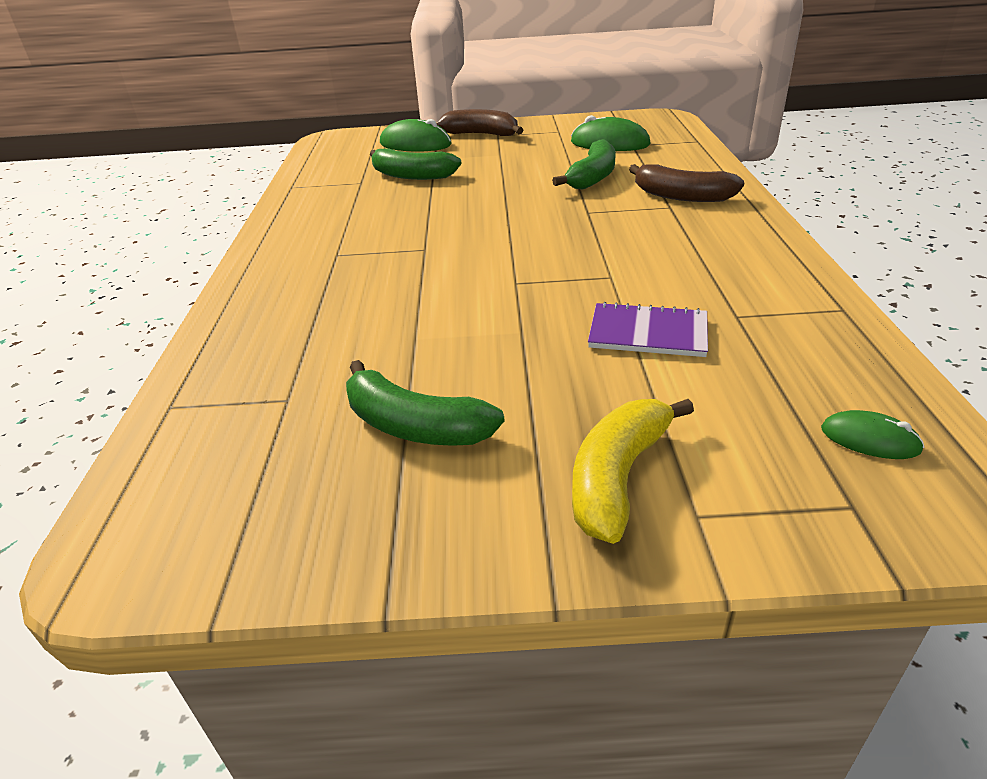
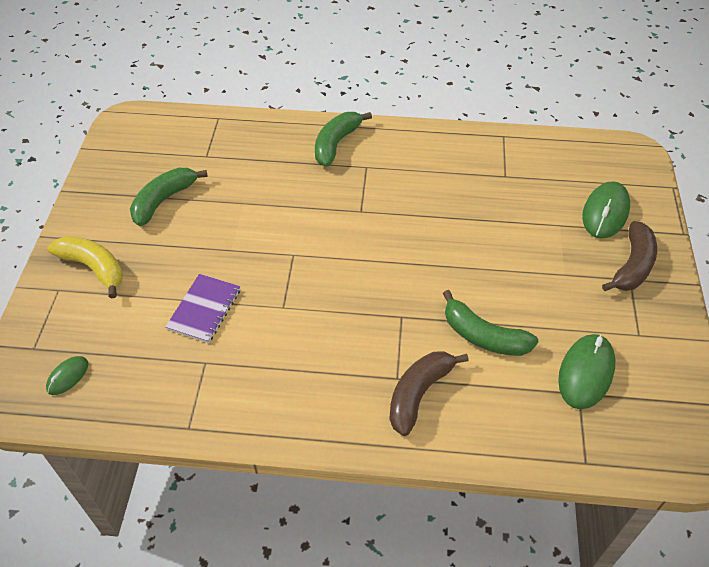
camera: 95 degrees right, 15 degrees up
(412, 175) = (514, 208): green banana -> green banana (336, 144)

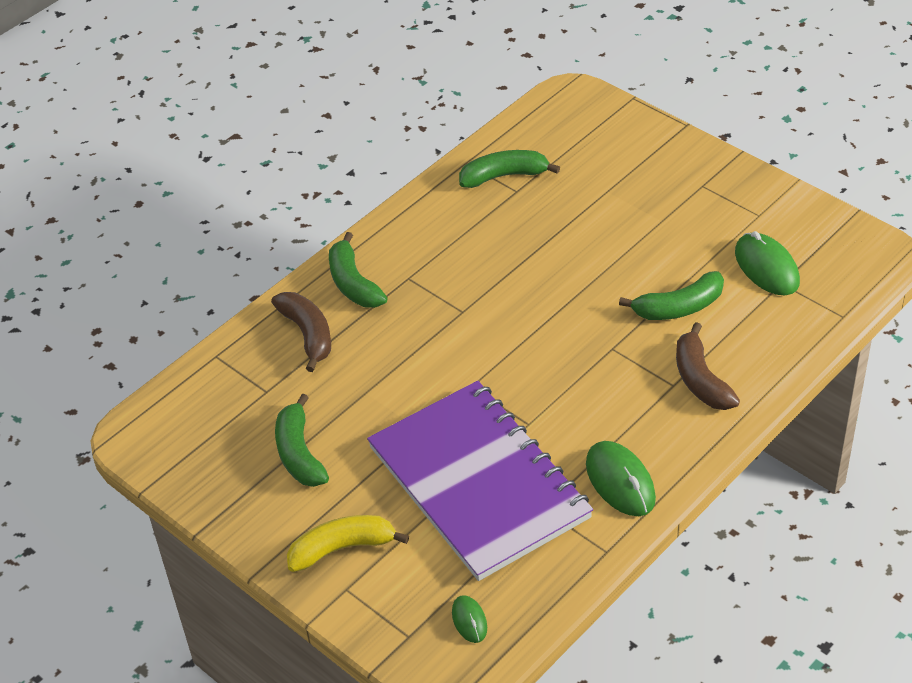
camera: 50 degrees left, 5 degrees down
(204, 309) = (478, 482): purple notebook -> purple notebook, size x2.50
(512, 161) = (504, 176): none -> green banana
(605, 212) = (620, 155): green mouse -> green mouse (620, 481)
(632, 265) = (690, 175): brown banana -> brown banana (308, 334)

